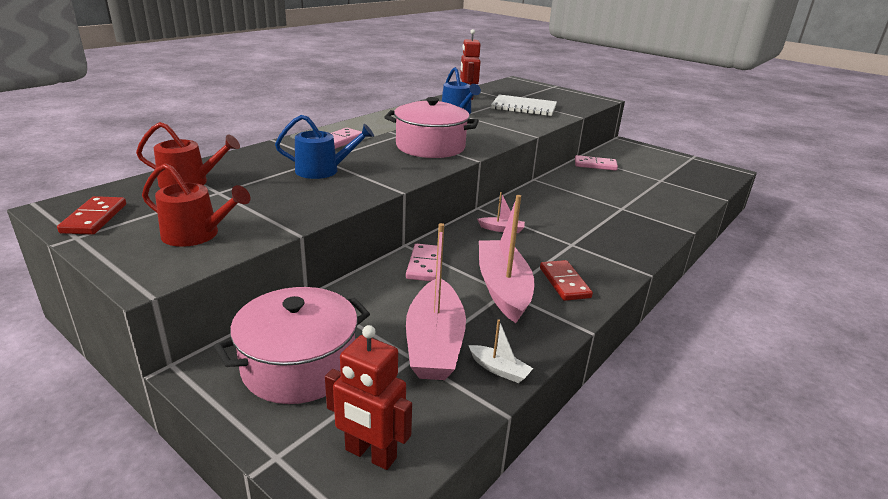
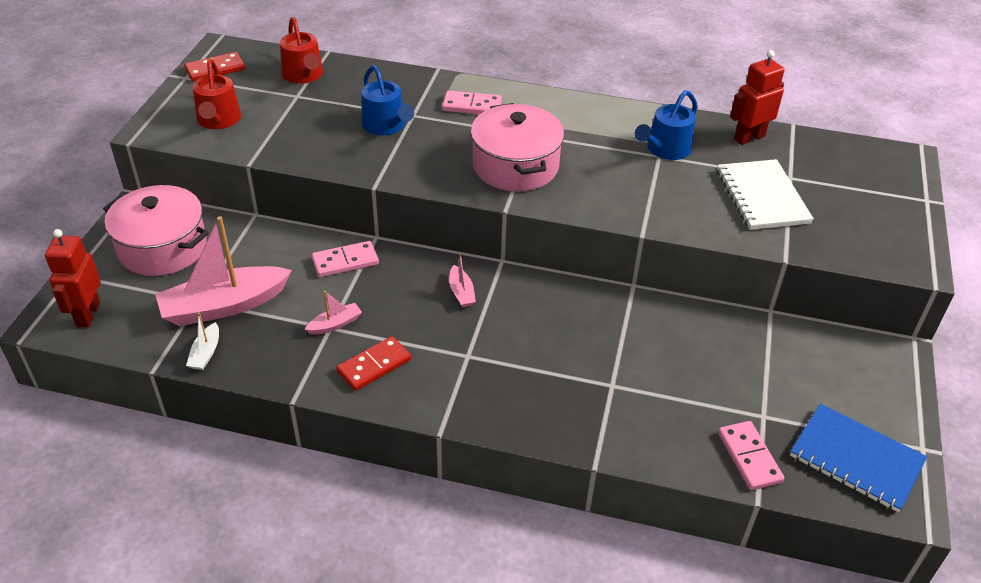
camera: 65 degrees right, 15 degrees up
(503, 288) = (335, 324): pink boat -> pink boat, size x0.44
(595, 165) = (750, 334): pink domino -> pink domino (749, 457)
(697, 171) = (856, 459): none -> blue notebook

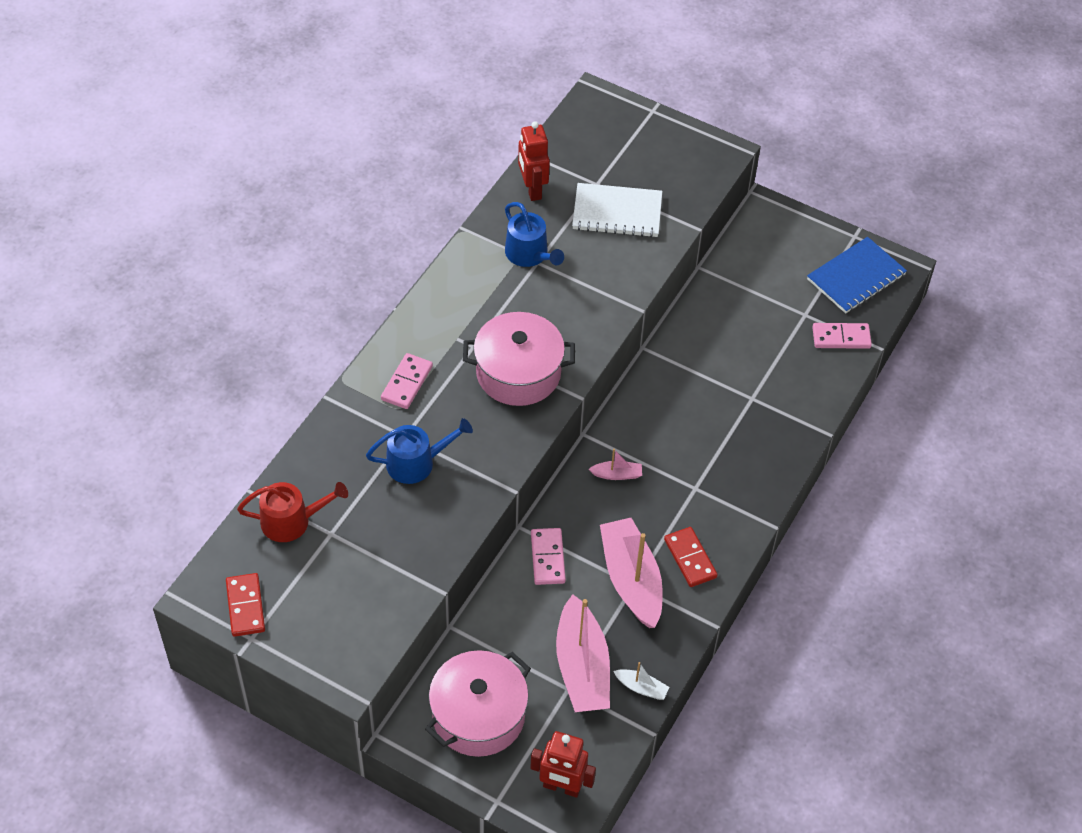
camera: 75 degrees left, 10 degrees up
(218, 120) = (353, 612): red watering can -> none
(335, 324) = (631, 580): pink boat -> pink boat, size x2.27

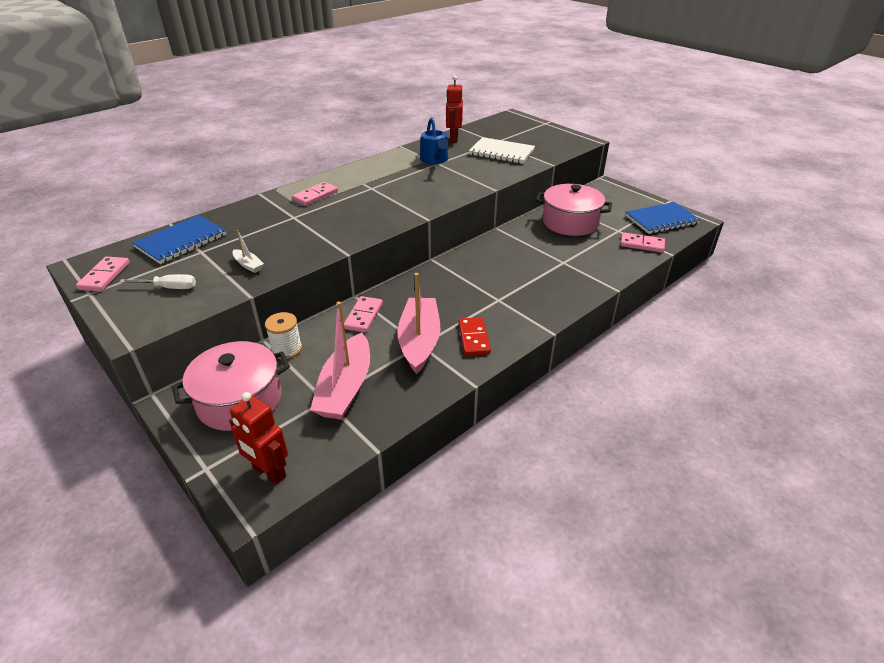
camera: 20 degrees right, 15 degrees down
(245, 606) = (104, 276): red domino -> pink domino
(291, 521) = (181, 241): red watering can -> blue notebook
(339, 604) = (169, 288): none -> white screwdriver
(416, 463) = (290, 229): blue watering can -> none
(486, 633) = (287, 349): none -> white spool
(518, 373) = (392, 202): pink pot -> pink pot (570, 222)
(617, 474) = (443, 282): pink boat -> none
(641, 688) = (386, 413): white boat -> white boat (248, 265)

